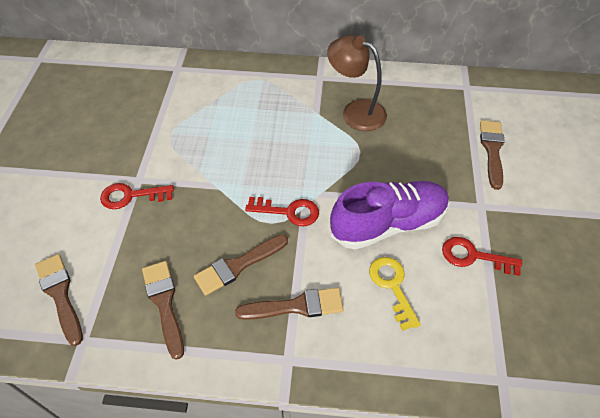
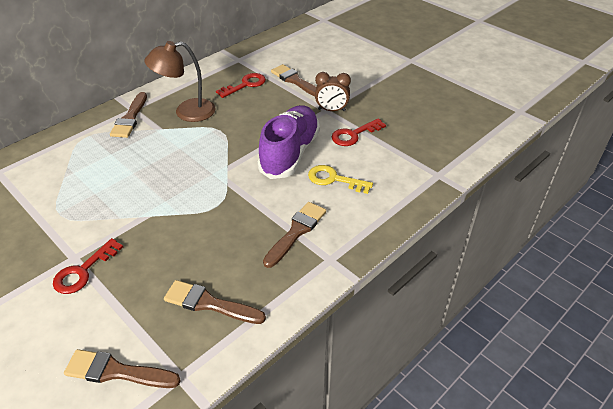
camera: 50 degrees left, 10 degrees down
(238, 266) = (229, 243): brown brush -> brown brush (130, 118)
(288, 212) = (220, 191): red key -> red key (245, 85)
(487, 210) = (331, 110): none -> brown clock

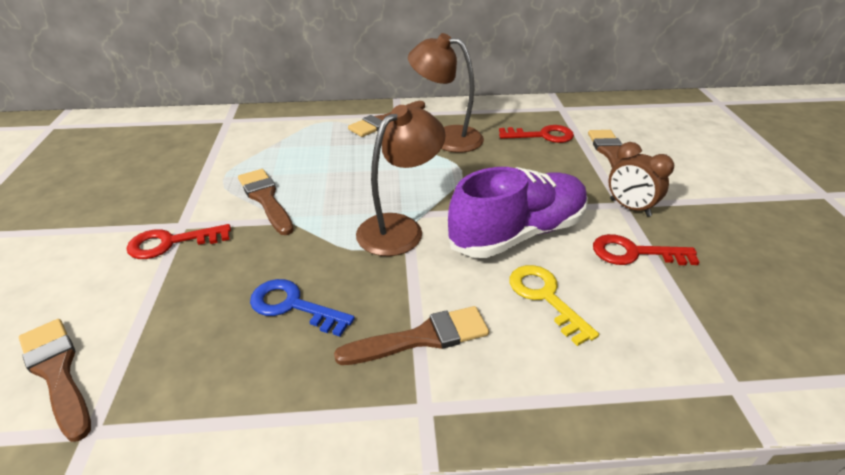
camera: 40 degrees right, 5 degrees down
(209, 303) = (225, 361): brown brush -> brown brush (265, 199)
(212, 257) = (293, 306): none -> blue key
(222, 183) = (400, 228): none -> brown lamp

